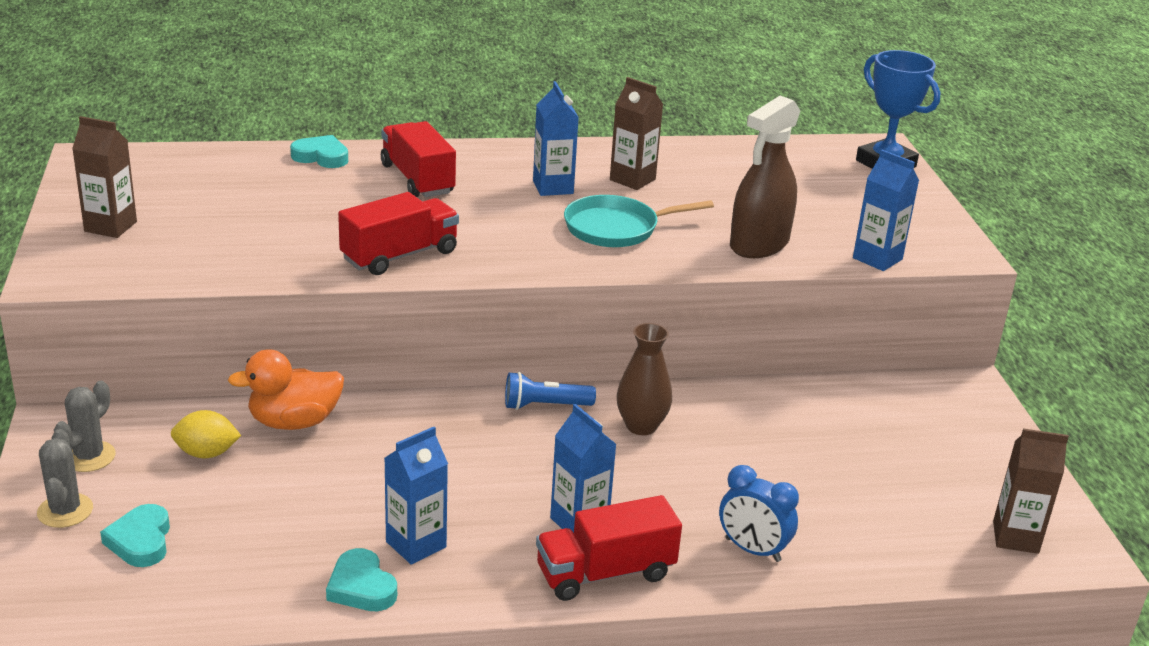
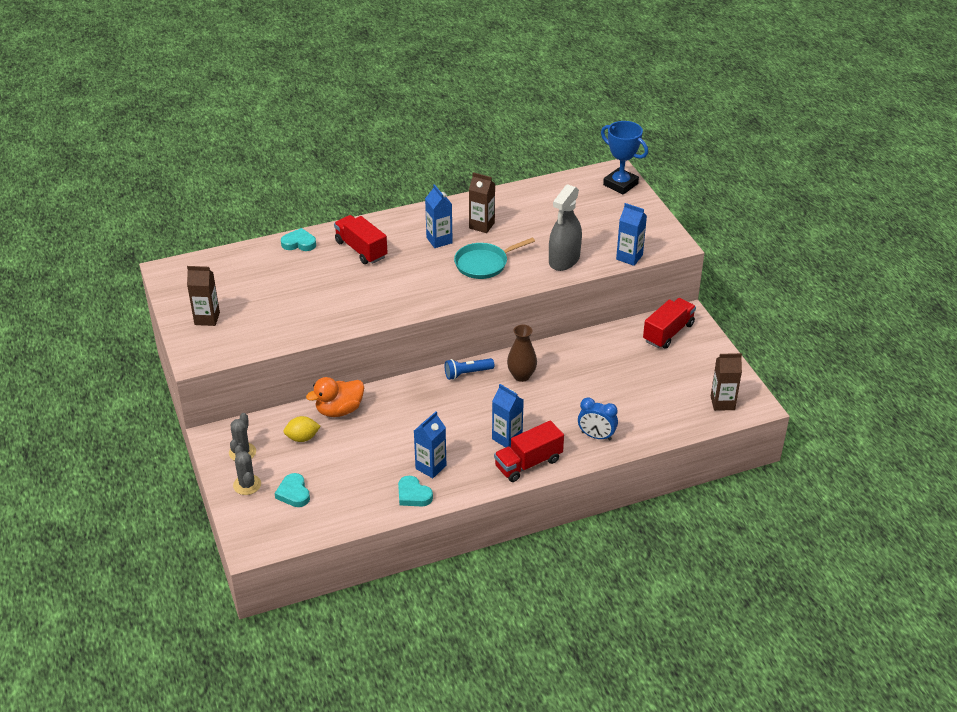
camera: 10 degrees left, 10 degrees up
(399, 255) = (374, 307): red truck -> red truck (668, 333)
(759, 244) = (564, 260): brown spray bottle -> grey spray bottle

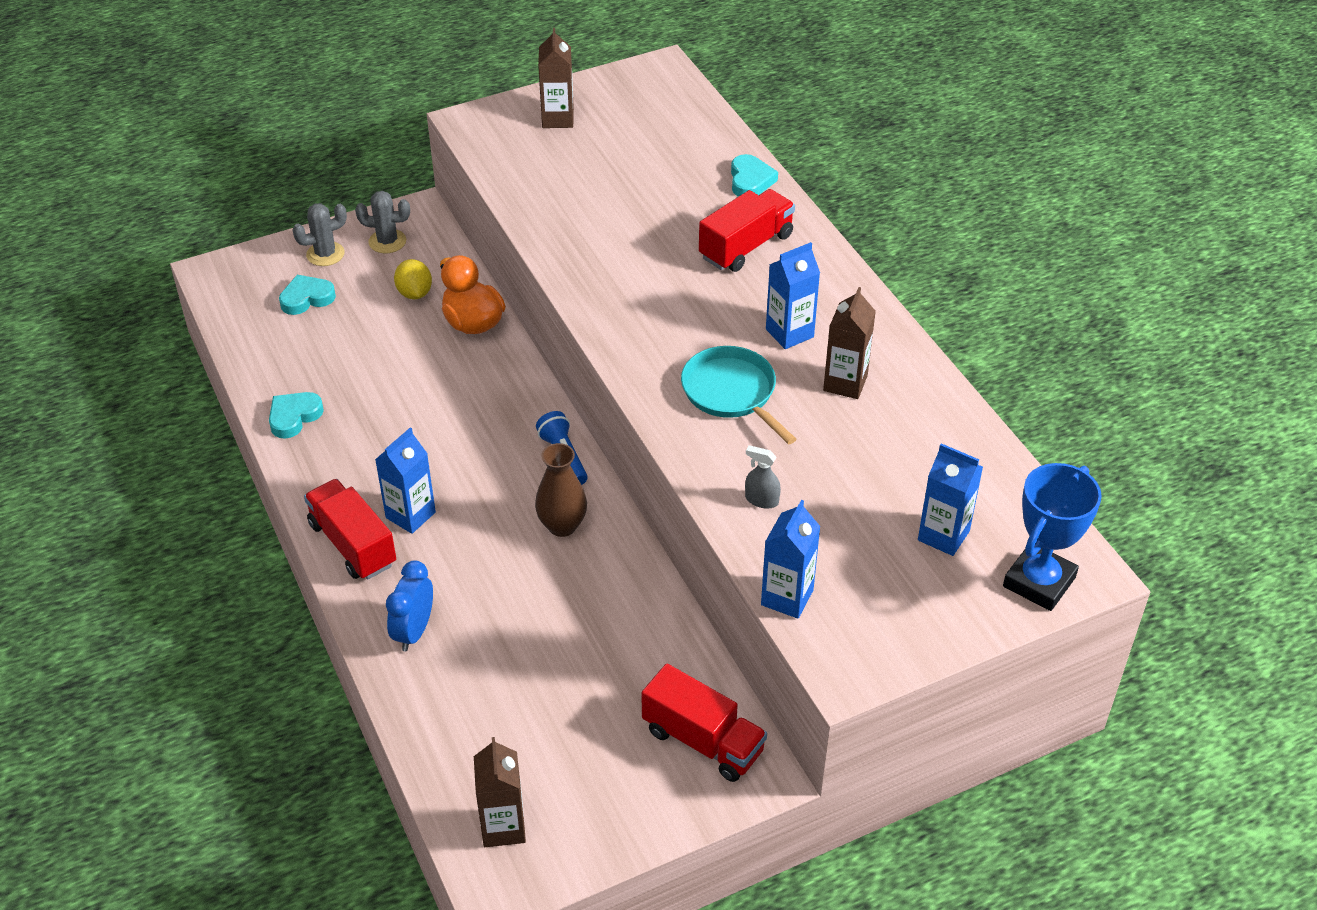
camera: 85 degrees right, 5 degrees up
(431, 467) = (350, 431): blue carton -> blue carton (943, 535)
(564, 260) = (761, 500): grey spray bottle -> grey spray bottle, size x0.43

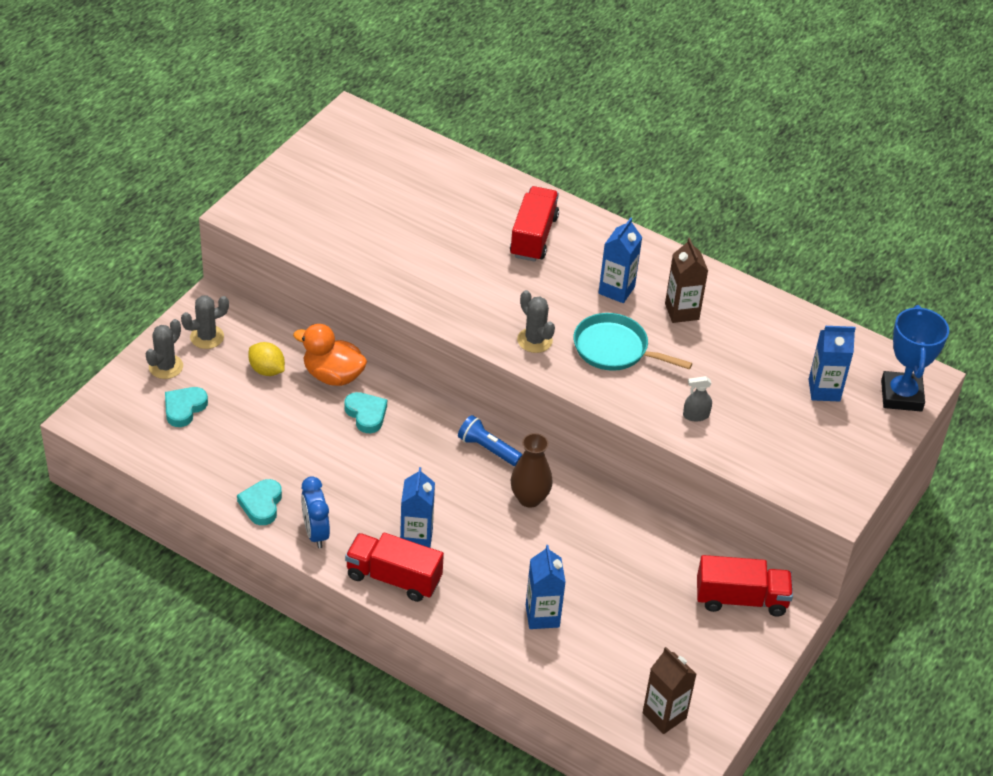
camera: 35 degrees left, 0 degrees up
(414, 631) = (492, 618): blue clock -> blue clock (315, 533)
(558, 119) = (308, 185): brown carton -> none
(651, 350) = (534, 340): none -> grey cactus
(750, 180) = (493, 184): turquoise heart -> turquoise heart (366, 414)
(787, 597) = (764, 473): blue carton -> blue carton (542, 616)

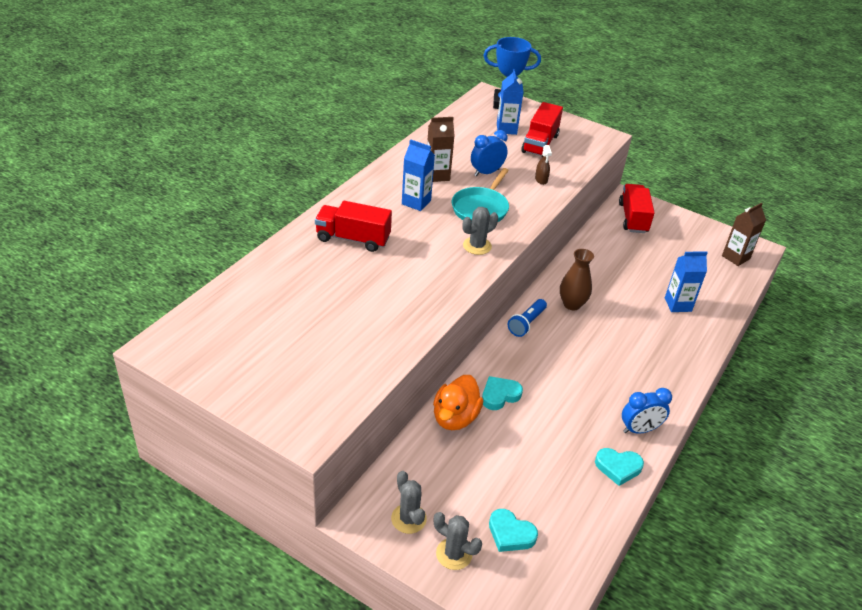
camera: 90 degrees left, 5 degrees down
(267, 370) = (452, 467): yellow lemon -> none
(393, 578) = (670, 381): red truck -> red truck (540, 144)
(416, 538) = (627, 367): blue carton -> none
(696, 415) = (541, 179): grey spray bottle -> brown spray bottle
(700, 360) = (486, 172): none -> blue clock

